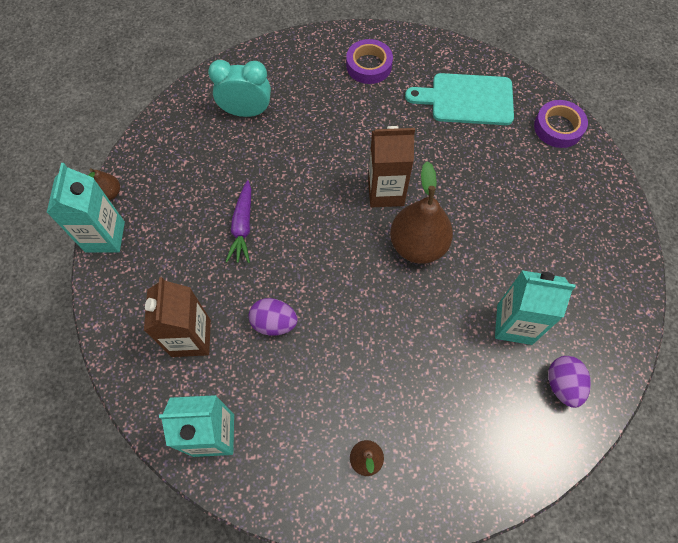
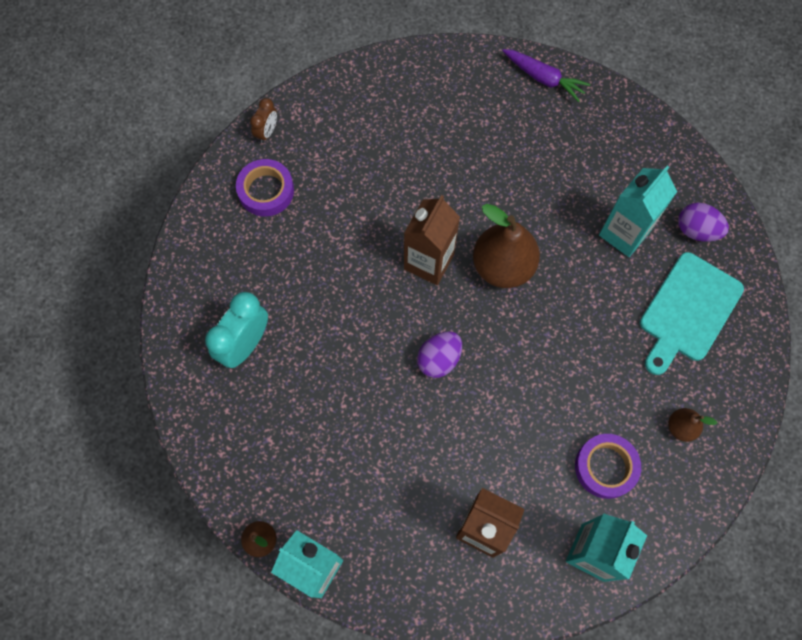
camera: 60 degrees left, 5 degrees up
(243, 227) = (387, 418): purple carrot -> purple carrot (544, 78)
(274, 323) = (510, 440): purple egg -> purple egg (439, 359)
(414, 43) = (267, 132): none -> brown clock
(467, 99) = (369, 126): turquoise cutting board -> turquoise cutting board (688, 311)
(558, 127) = (451, 69): purple tape -> purple tape (605, 467)

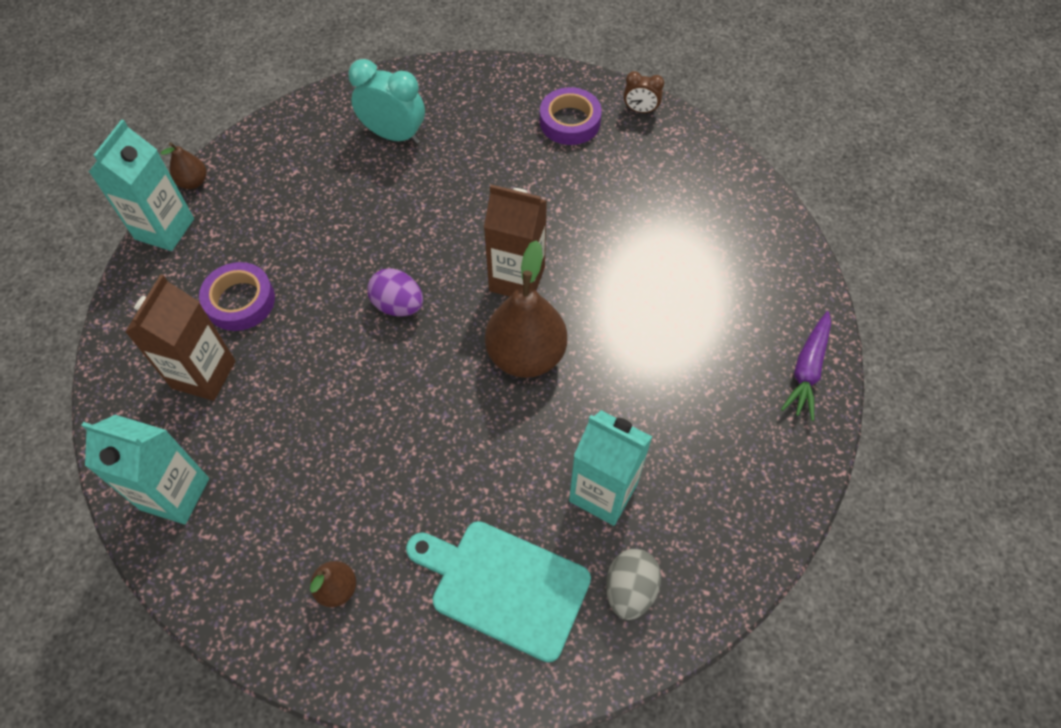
camera: 80 degrees right, 10 degrees down
(605, 467) = (279, 499): purple tape -> purple tape (240, 301)
(696, 230) = (630, 590): purple egg -> grey egg

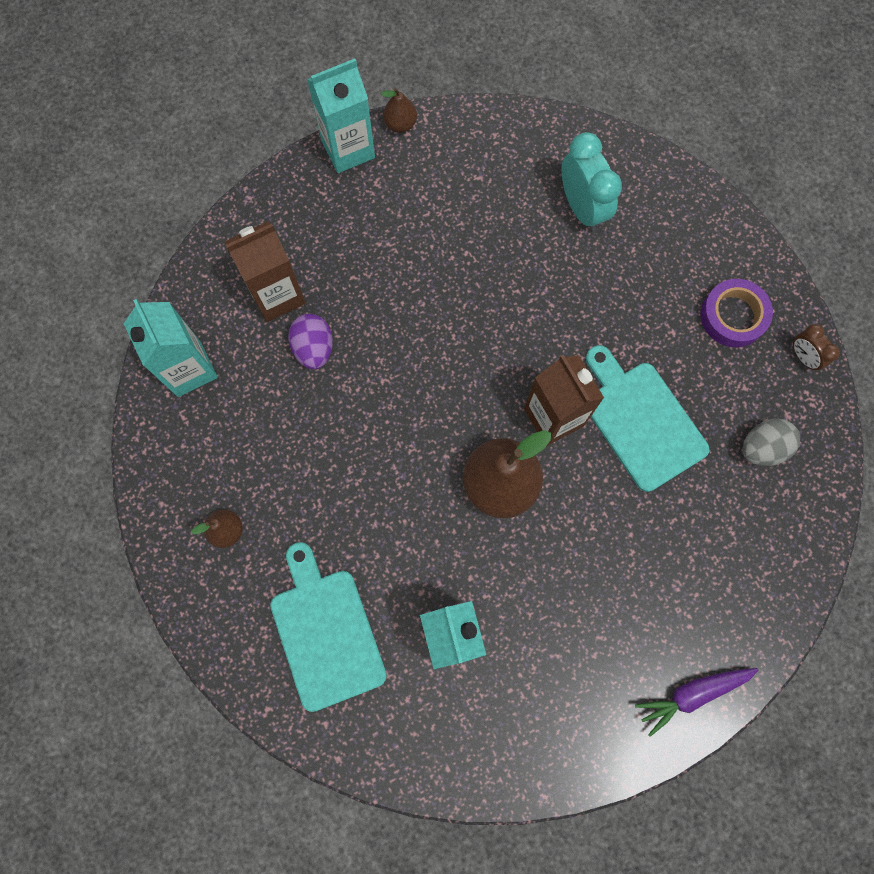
camera: 45 degrees right, 15 degrees up
(240, 301) = (348, 257): purple tape -> none
(398, 305) = (449, 360): purple egg -> purple egg (314, 348)
(580, 231) = (641, 421): none -> turquoise cutting board
(630, 590) = (400, 716): grey egg -> grey egg (762, 448)

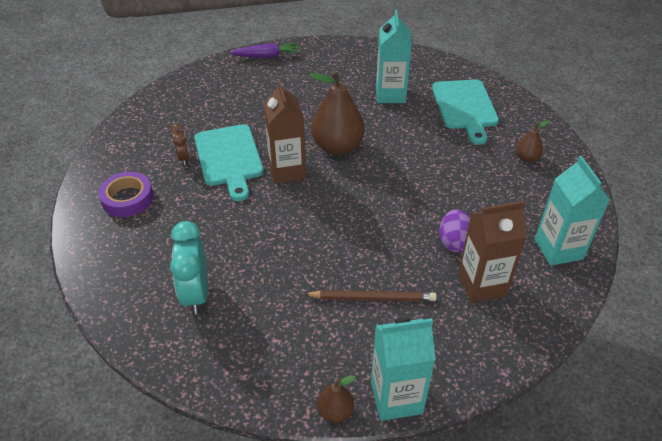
camera: 165 degrees left, 30 degrees down
(394, 249) = (372, 298): none -> brown pencil
(762, 448) = (160, 132): grey egg -> none
(803, 357) = (98, 168): brown clock -> brown clock (183, 158)

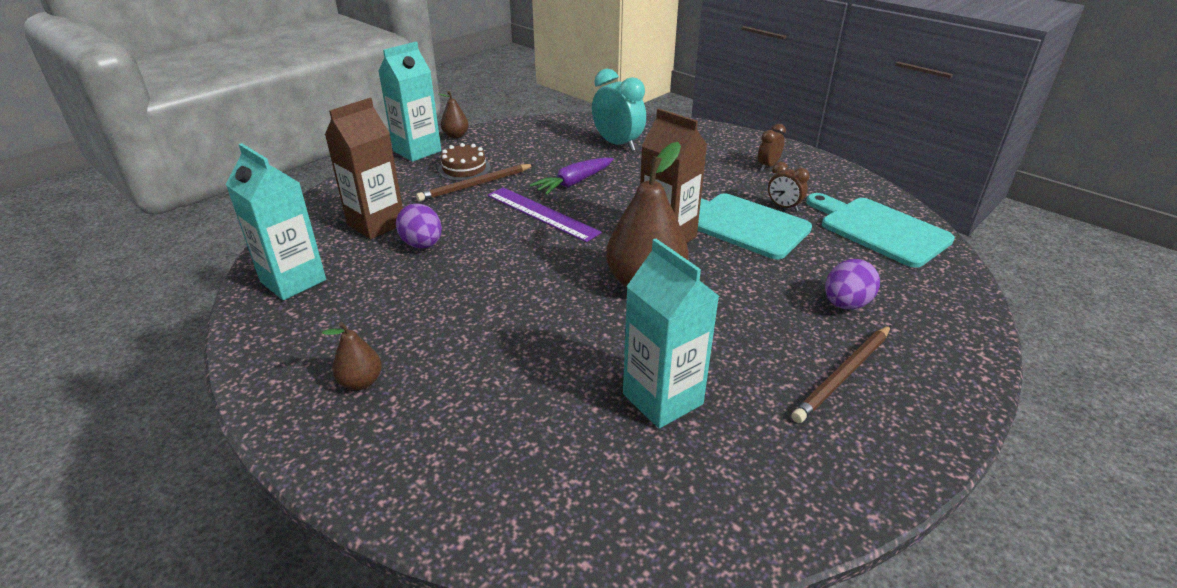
camera: 145 degrees right, 10 degrees down
(127, 198) = (768, 166): purple tape -> brown clock
(255, 93) = (846, 304): none -> purple egg
(267, 56) = (945, 375): purple carrot -> purple carrot (573, 183)
(305, 72) = (844, 375): none -> brown pencil
(347, 232) = (542, 214): none -> purple ruler
(367, 331) = (464, 169): none -> brown cake
(465, 107) = (513, 437): turquoise cutting board -> turquoise cutting board (879, 230)

